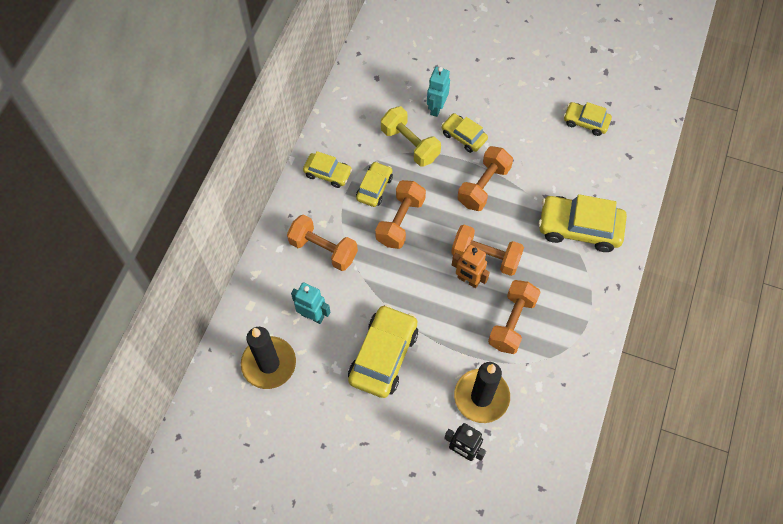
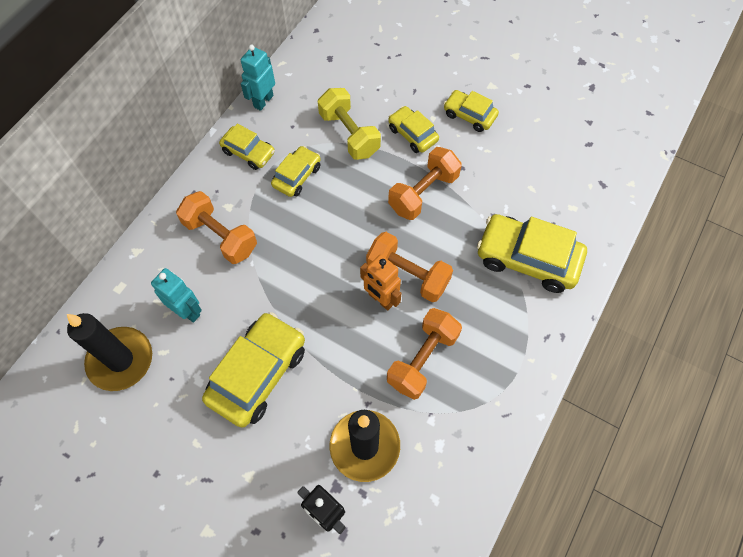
camera: 10 degrees right, 0 degrees up
(400, 221) = (317, 218): orange dumbbell -> none
(436, 108) = (388, 99): turquoise robot -> turquoise robot (263, 101)
(585, 122) = (558, 139): yellow car -> yellow car (469, 115)

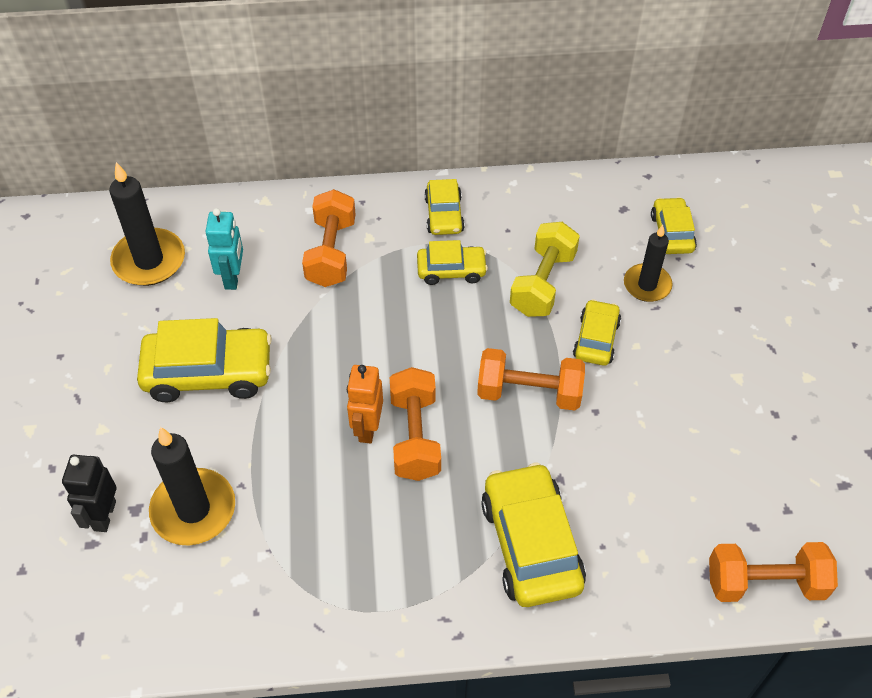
camera: 55 degrees right, 10 degrees down
(263, 101) = (515, 188): turquoise robot -> none
(395, 84) = (647, 285): none -> black candle
(422, 359) = (326, 507): orange dumbbell -> orange dumbbell (765, 583)
(469, 115) = (673, 378): yellow car -> yellow car (672, 233)

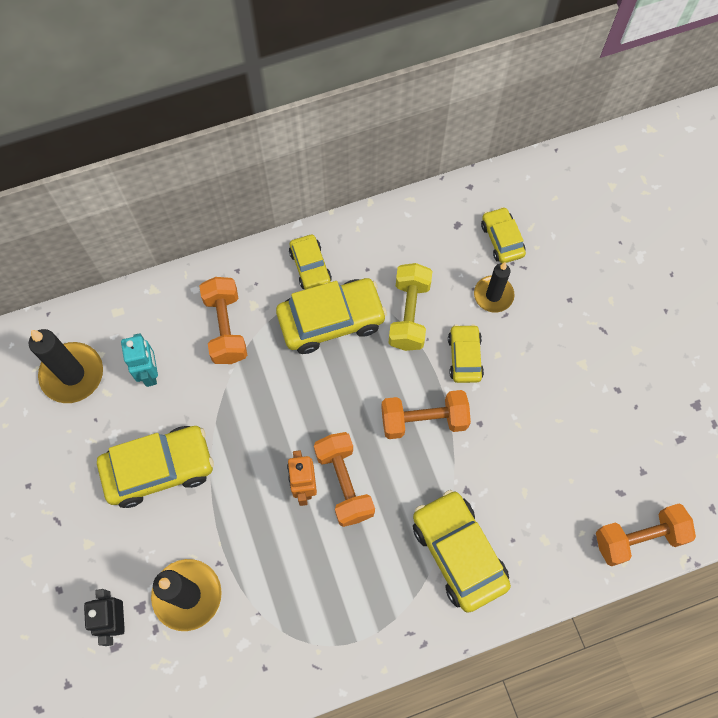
camera: 15 degrees left, 15 degrees up
(451, 270) = (331, 320): yellow car -> yellow car, size x1.76

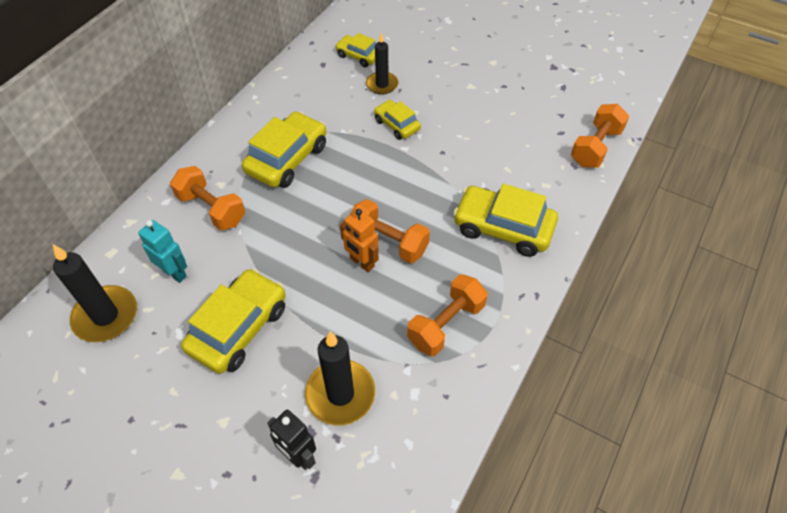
camera: 40 degrees left, 15 degrees down
(310, 267) = (243, 139): yellow car -> none
(409, 314) = (338, 125): yellow dumbbell -> none
(424, 420) = (405, 173): orange dumbbell -> orange dumbbell (446, 324)

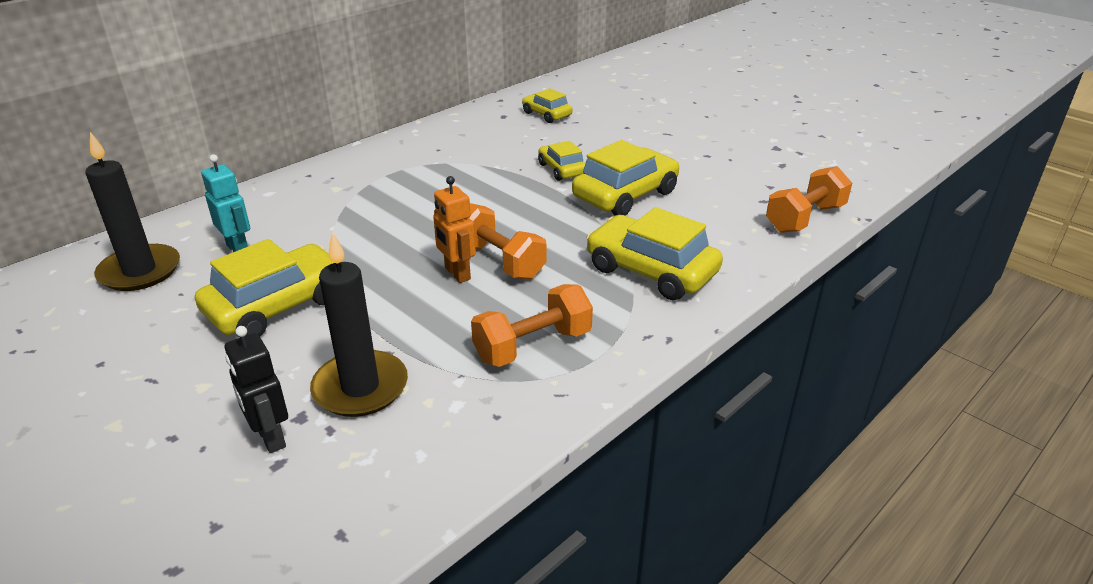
camera: 15 degrees right, 20 degrees down
(211, 209) = (313, 205): orange dumbbell -> none
(287, 159) = (421, 179): yellow car -> yellow car (625, 195)
(382, 85) = (561, 138): black candle -> none

